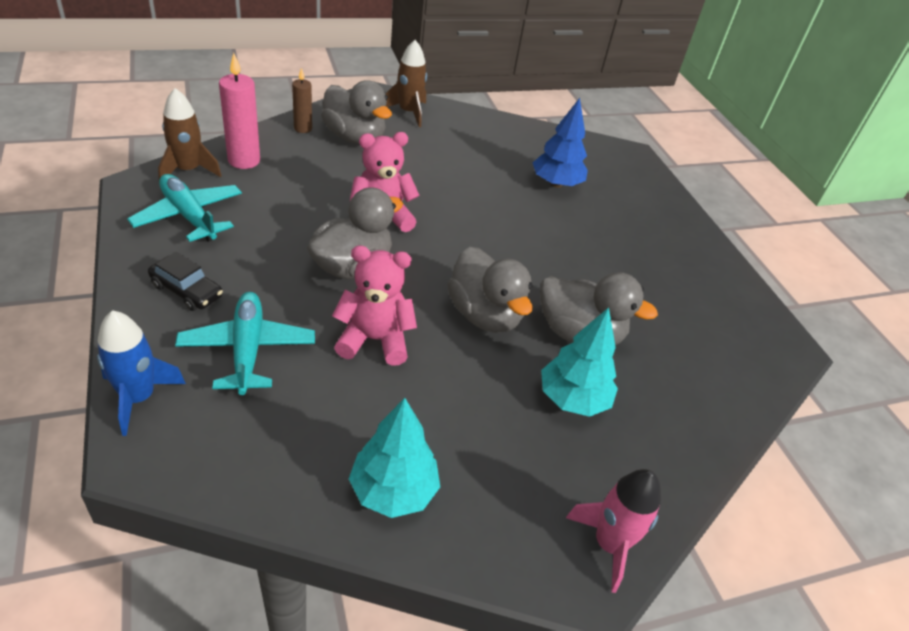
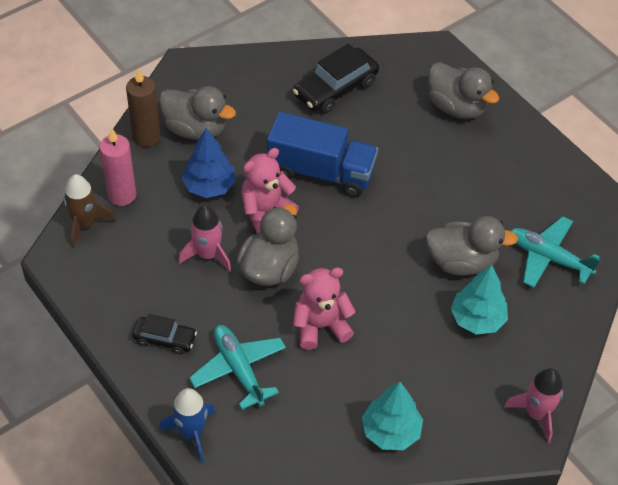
camera: 15 degrees left, 10 degrees up
(189, 216) = (119, 271): turquoise plane -> turquoise plane (548, 257)
(293, 233) = (208, 254): none -> pink rocket
(303, 128) = (146, 137): brown candle -> brown candle, size x1.62
(408, 112) = (224, 78): brown rocket -> none
(460, 206) = (321, 172): none -> blue truck
(485, 315) = (388, 272): grey duck -> grey duck (456, 107)
(513, 151) = (335, 89): none -> black car
(556, 184) = (387, 113): blue tree -> blue tree (209, 186)

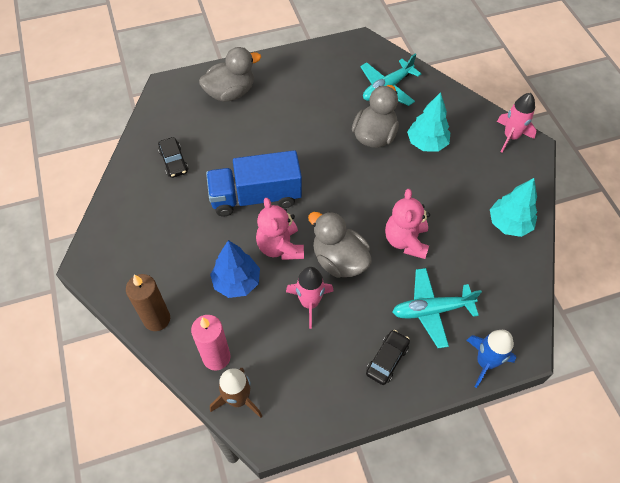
camera: 70 degrees left, 5 degrees up
(196, 129) = (167, 276): grey duck -> none
(321, 172) = (255, 197): blue truck -> blue truck turned 135 degrees counterclockwise
(335, 89) = (174, 161): black car -> black car, size x0.60

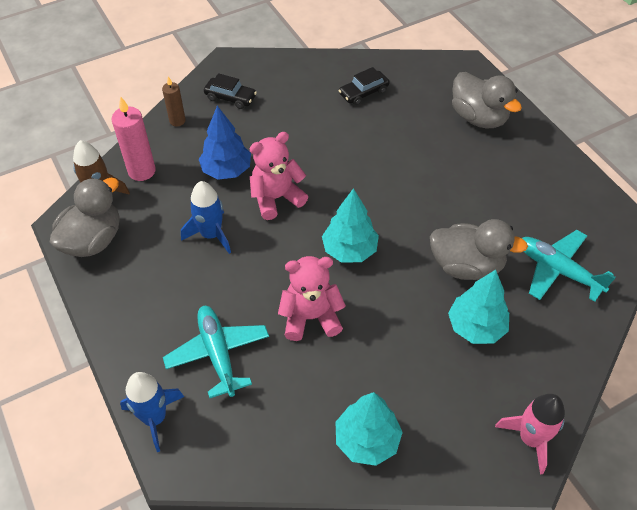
camera: 80 degrees right, 5 degrees down
(157, 319) = (177, 121): brown candle -> brown candle, size x0.62
(255, 197) = (337, 166): blue truck -> none
(309, 303) = (211, 234): pink rocket -> blue rocket
(339, 260) = (269, 253): grey duck -> grey duck (93, 240)
(346, 204) = (349, 250): none -> turquoise tree
(387, 360) = (150, 314): black car -> black car (230, 98)

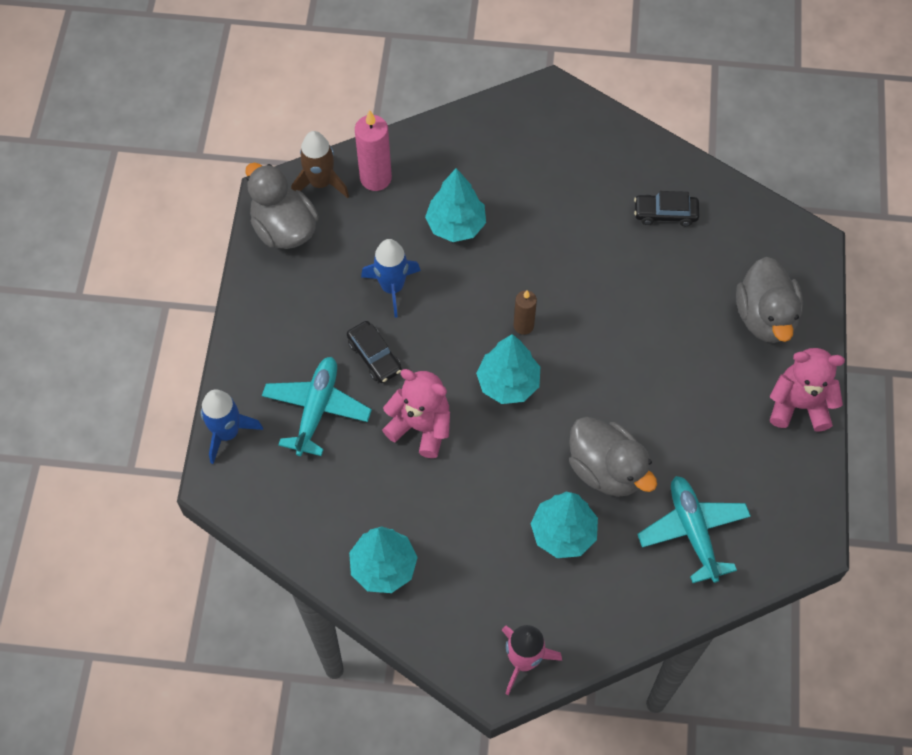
camera: 35 degrees right, 10 degrees up
(93, 240) = (284, 228): grey duck -> grey duck turned 105 degrees counterclockwise
(177, 121) = (448, 138): brown candle -> brown candle (523, 326)
(227, 170) = (456, 225): blue tree -> turquoise tree
(230, 98) = (521, 140): black car -> black car (374, 356)
(276, 198) = (481, 285): pink teddy bear -> pink teddy bear (799, 405)

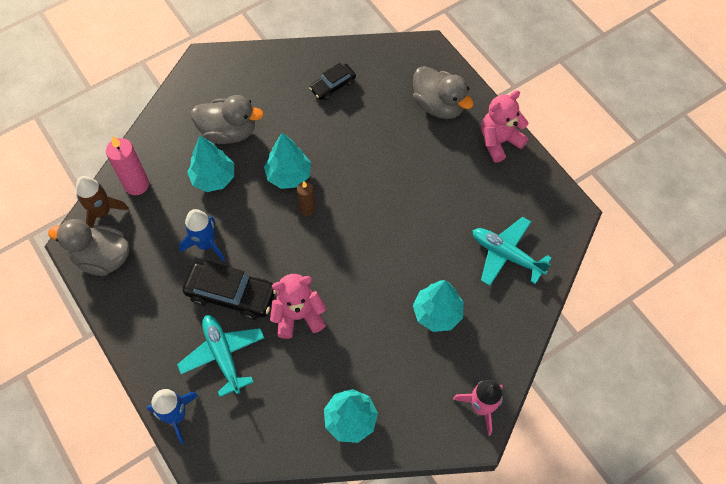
camera: 40 degrees left, 0 degrees up
(374, 356) = (231, 294): black car -> black car, size x1.68
(508, 383) = (328, 249): turquoise tree -> turquoise tree (288, 175)
(606, 469) = (429, 257): grey duck -> grey duck (228, 132)

